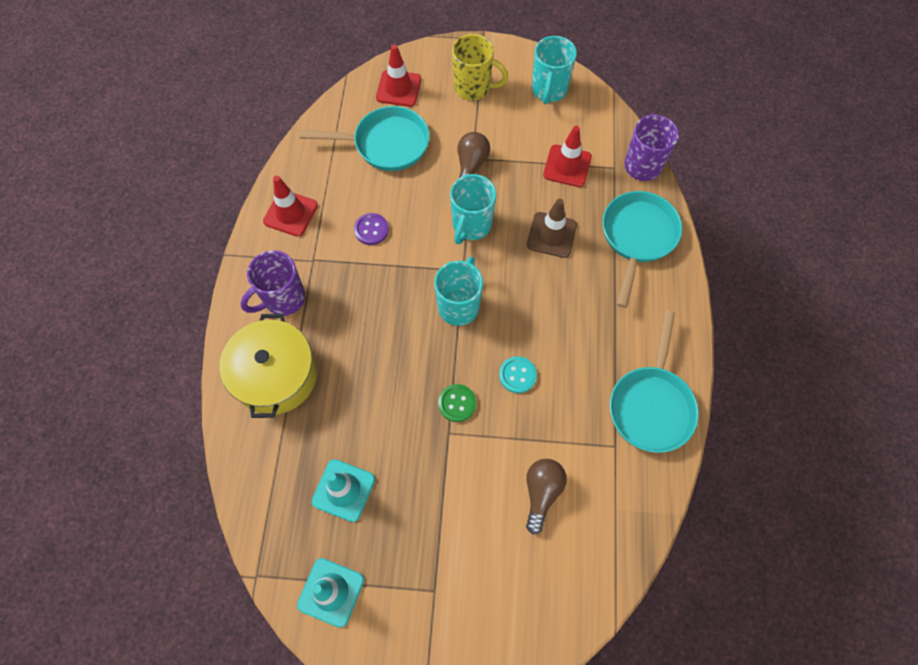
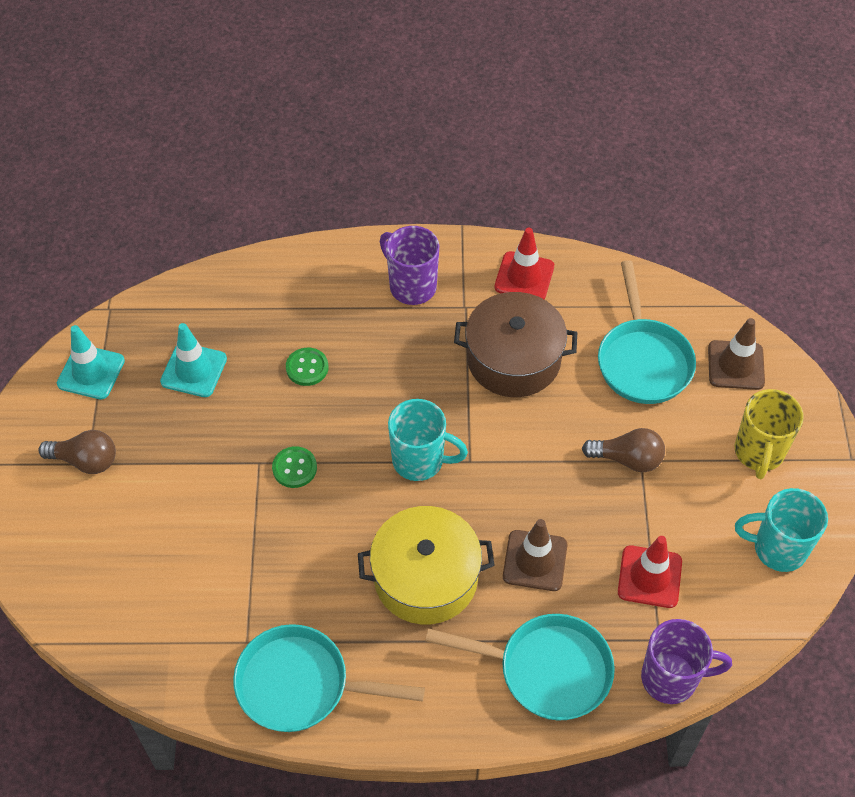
camera: 85 degrees right, 10 degrees down
(276, 375) = (319, 293): yellow pot -> yellow pot (425, 578)
(356, 389) = (307, 368): none -> green button
(371, 230) = (513, 359): purple button -> brown pot
(398, 88) = (736, 365): red traffic cone -> brown traffic cone
(471, 226) = (535, 465): turquoise mug -> none
(517, 375) = (333, 529): turquoise button -> none
(541, 493) = (190, 562): brown light bulb -> brown light bulb (85, 461)

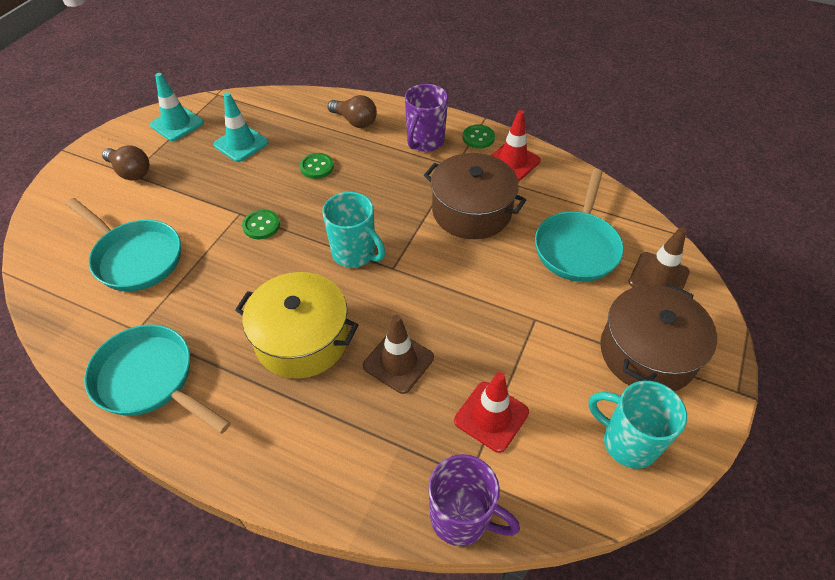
camera: 25 degrees right, 5 degrees down
(411, 286) = (425, 142): purple mug -> purple mug turned 135 degrees counterclockwise
(469, 257) = (478, 138): none -> green button
(547, 670) = (352, 457): turquoise pan -> turquoise pan (135, 258)
(627, 459) = (524, 314): brown light bulb -> brown light bulb (355, 121)
(758, 453) = (647, 353): yellow mug -> brown pot

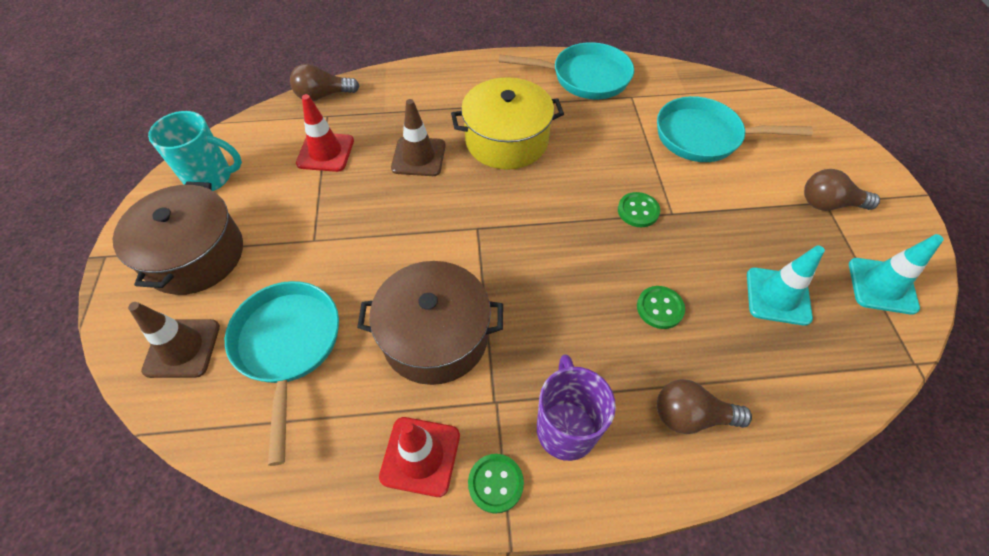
camera: 150 degrees right, 5 degrees up
(355, 254) = (524, 225): turquoise mug -> none
(461, 518) = (323, 95): purple mug -> brown light bulb

